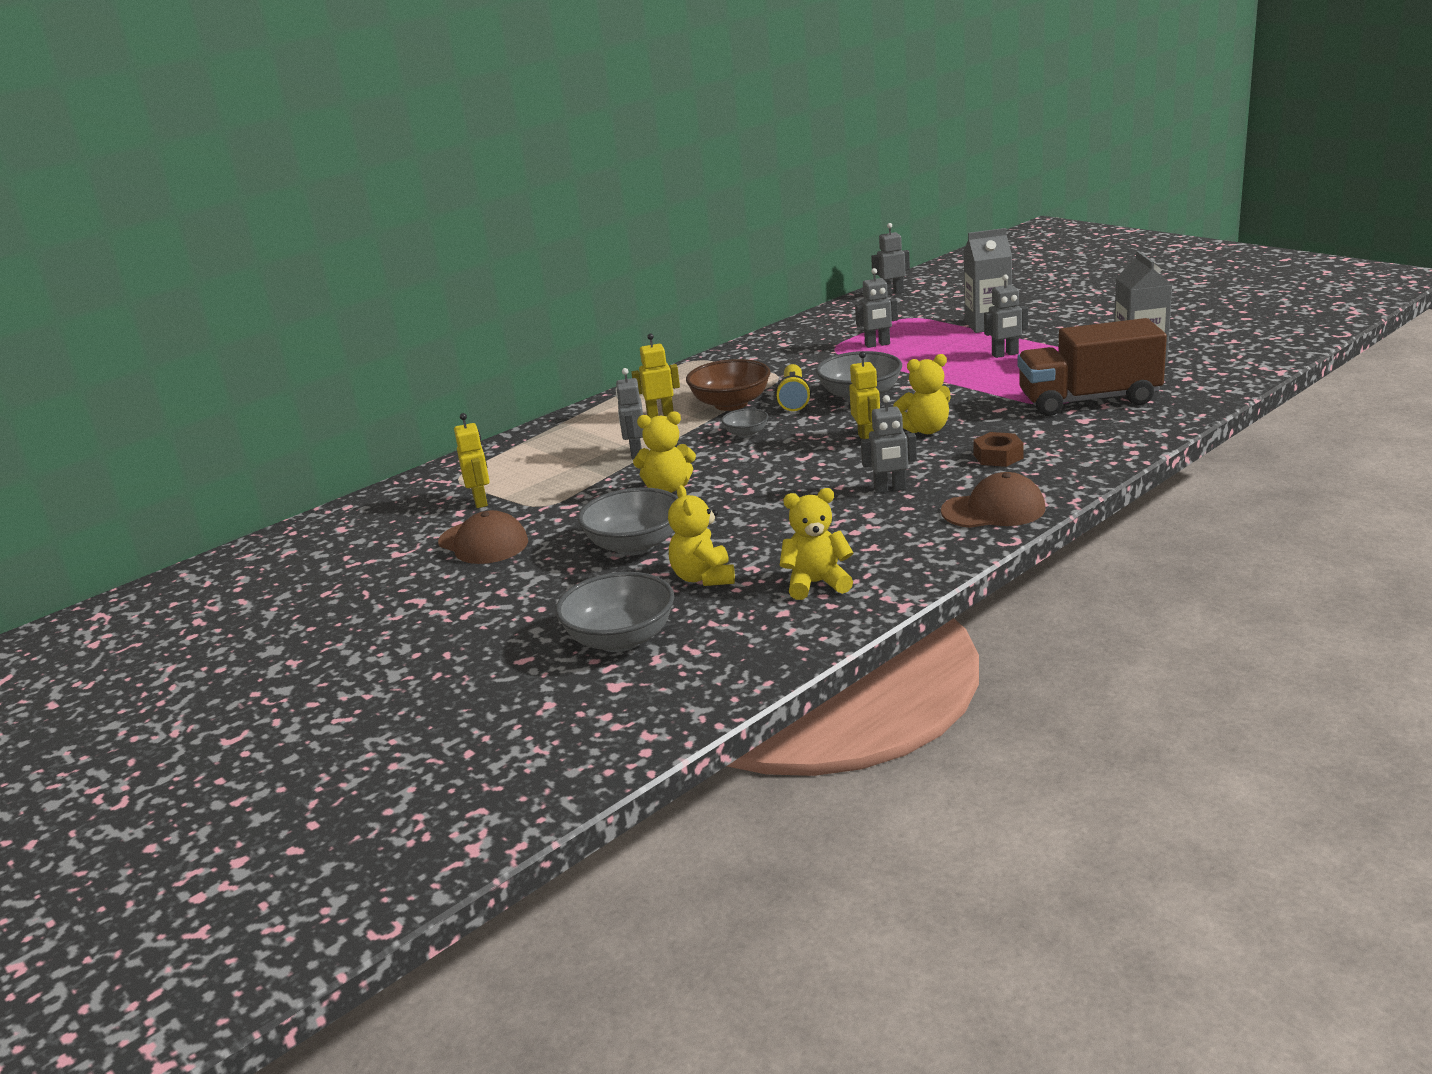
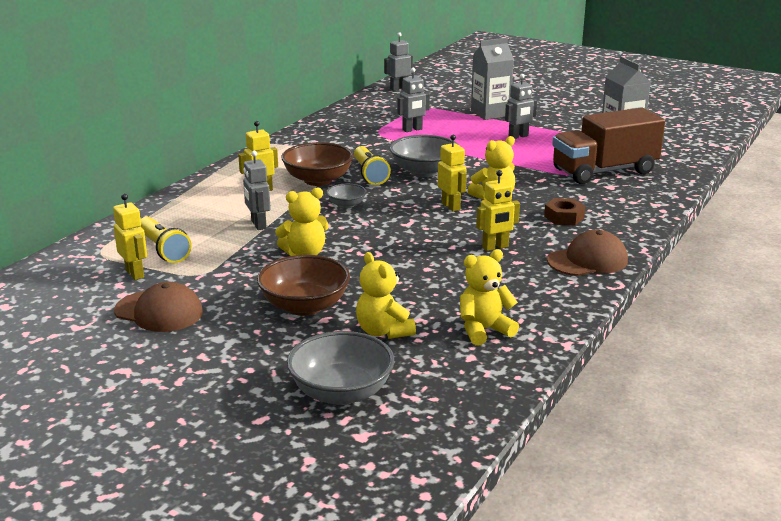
camera: 20 degrees left, 0 degrees up
(522, 477) = (163, 249): none -> yellow flashlight
(635, 545) = (304, 306): grey bowl -> brown bowl
(890, 489) = (495, 247): grey robot -> yellow robot

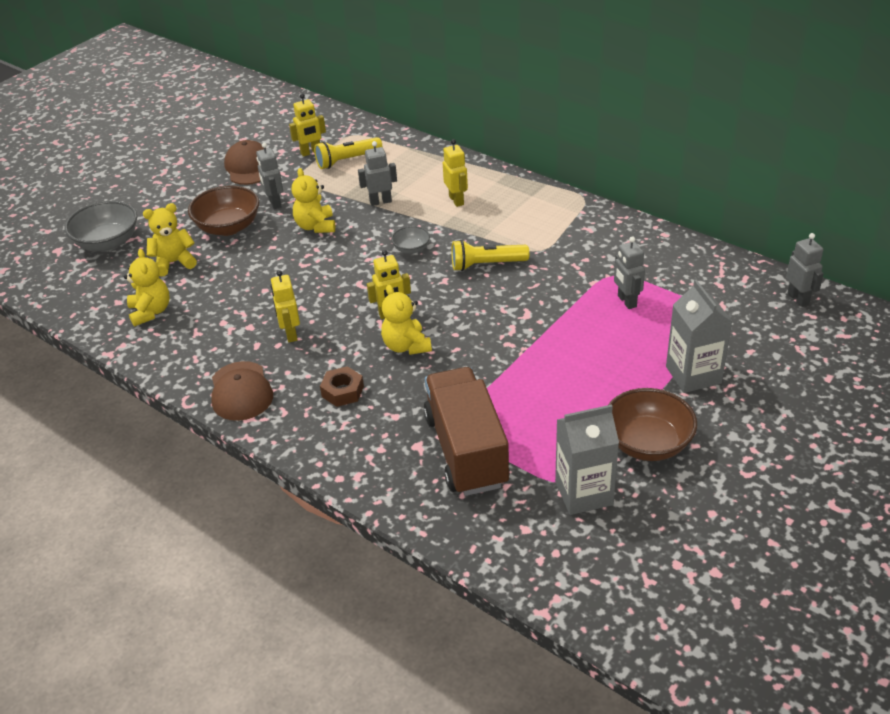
camera: 100 degrees right, 15 degrees up
(159, 311) = (249, 167): brown cap -> brown cap turned 135 degrees clockwise
(318, 180) = (476, 232): brown bowl -> brown bowl (647, 443)
(424, 172) = (488, 302): grey bowl -> none
(518, 136) = (598, 390): grey robot -> grey robot (274, 203)

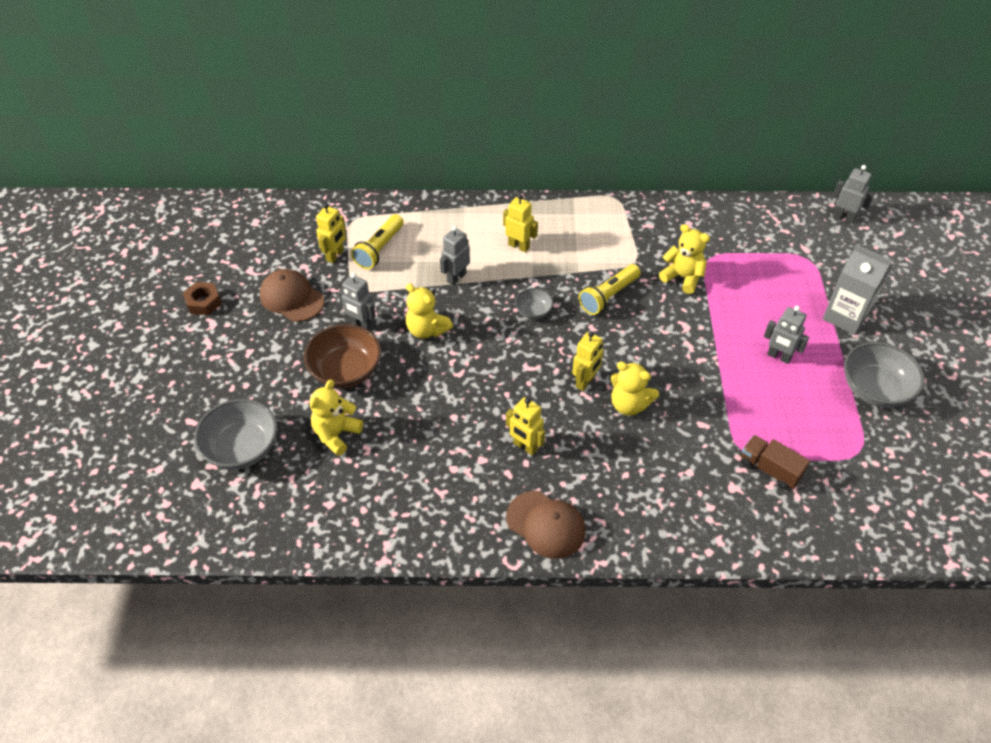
camera: 40 degrees left, 10 degrees up
(150, 312) = (374, 496): yellow teddy bear -> yellow teddy bear (682, 277)
(342, 391) = (626, 474): brown nut -> brown nut (203, 302)
(466, 450) = (770, 469): brown truck -> brown truck, size x0.50
(584, 493) = (879, 454): grey carton -> none
(626, 301) = (741, 277): grey robot -> grey robot (778, 356)
(647, 443) = (875, 389): brown bowl -> grey bowl

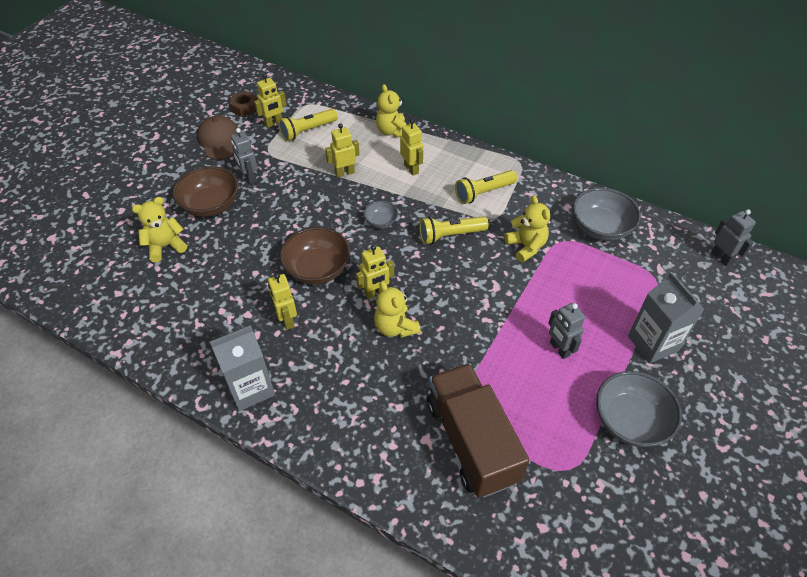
camera: 30 degrees right, 0 degrees up
(203, 302) = (163, 120): brown nut -> brown nut (244, 107)
(242, 448) = (99, 227): grey bowl -> grey bowl (600, 228)
(427, 330) = (291, 201): yellow teddy bear -> yellow teddy bear (392, 131)
(456, 277) = (344, 173): grey robot -> yellow robot
(512, 385) = (317, 269): none -> brown bowl
(546, 524) = (250, 388): brown cap -> grey carton
(606, 242) = (484, 193): none -> yellow flashlight
(770, 469) = (471, 441): brown truck -> brown truck, size x1.99

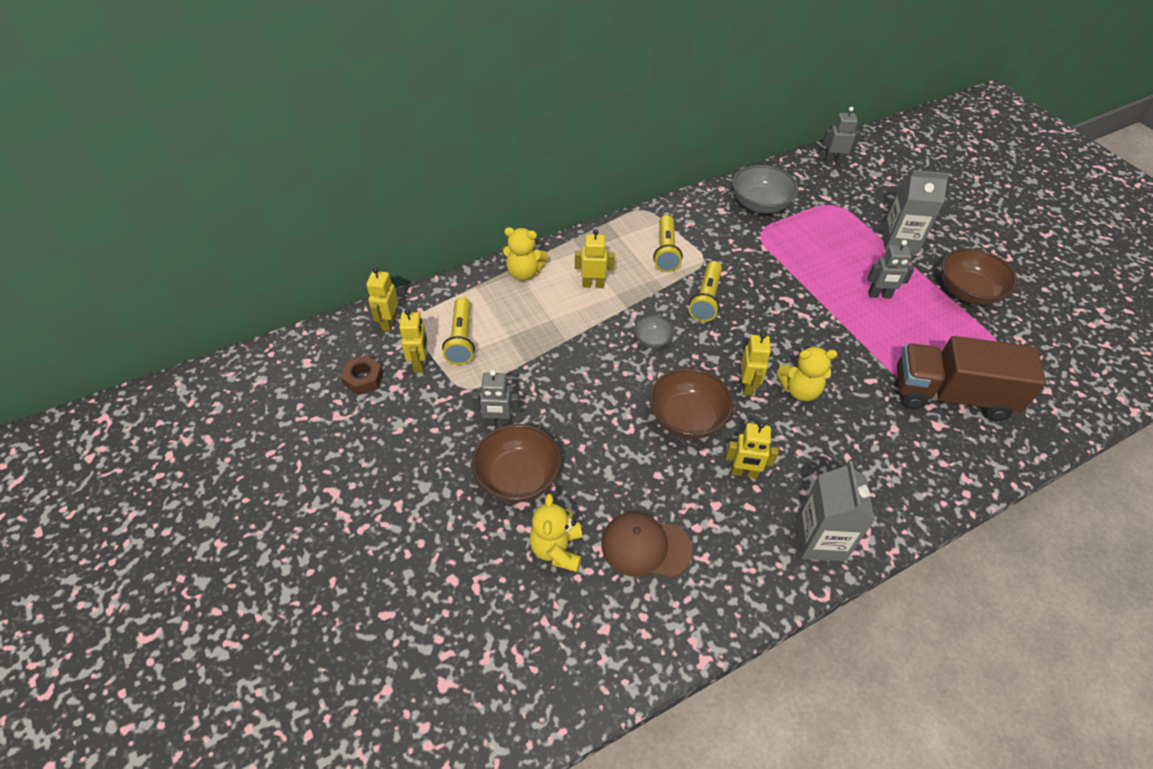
camera: 60 degrees left, 0 degrees up
(220, 140) = (405, 426): brown cap -> brown cap (645, 547)
(344, 173) = (557, 337): yellow robot -> yellow robot (389, 323)
(526, 247) = (753, 258): yellow teddy bear -> none
(630, 421) = (968, 292): grey bowl -> brown bowl

